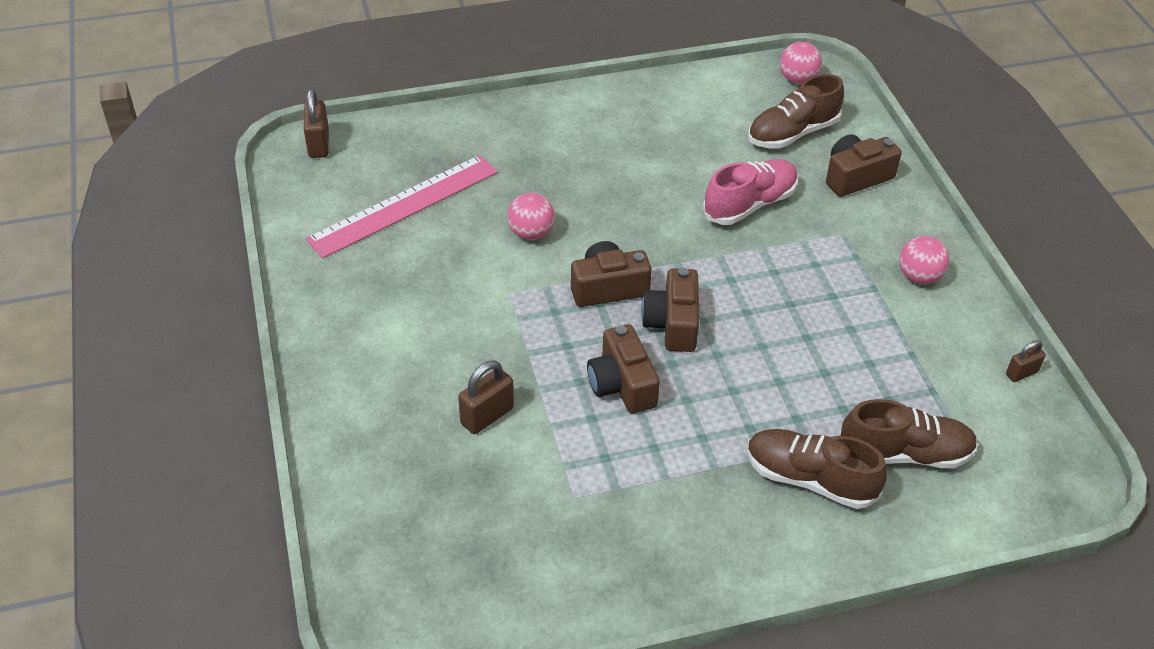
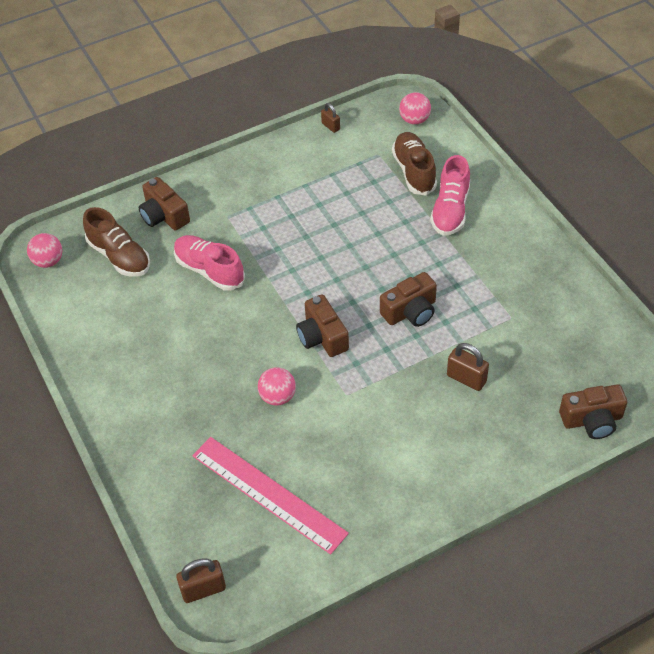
camera: 100 degrees left, 5 degrees up
(672, 323) = (345, 294): brown camera -> brown camera (592, 420)
(810, 479) = (450, 210): brown shoe -> pink shoe
(919, 277) = (260, 176): pink ball -> pink ball (414, 120)

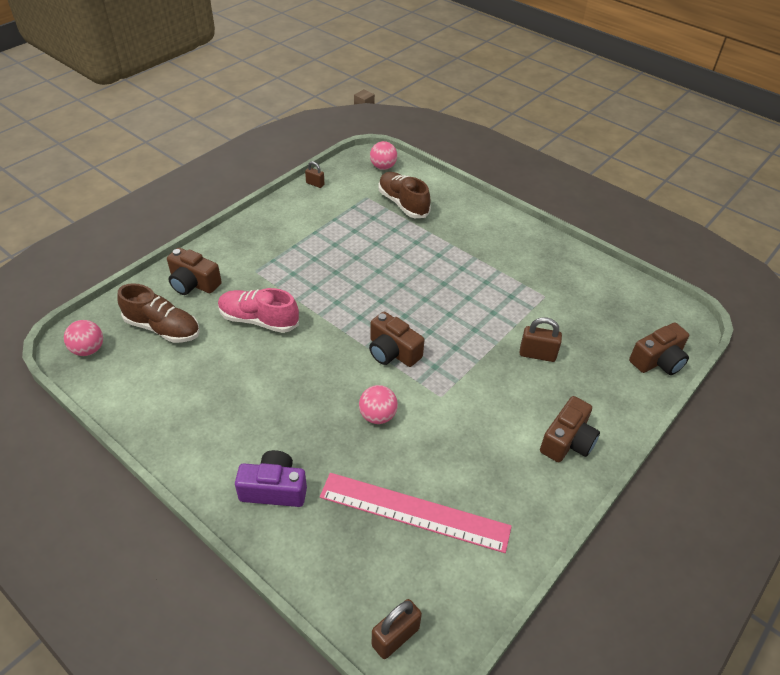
camera: 25 degrees left, 5 degrees down
(157, 437) = (274, 489): none -> purple camera
(410, 311) = (459, 311): brown camera -> brown camera (567, 441)
(450, 210) = (449, 226): pink shoe -> none

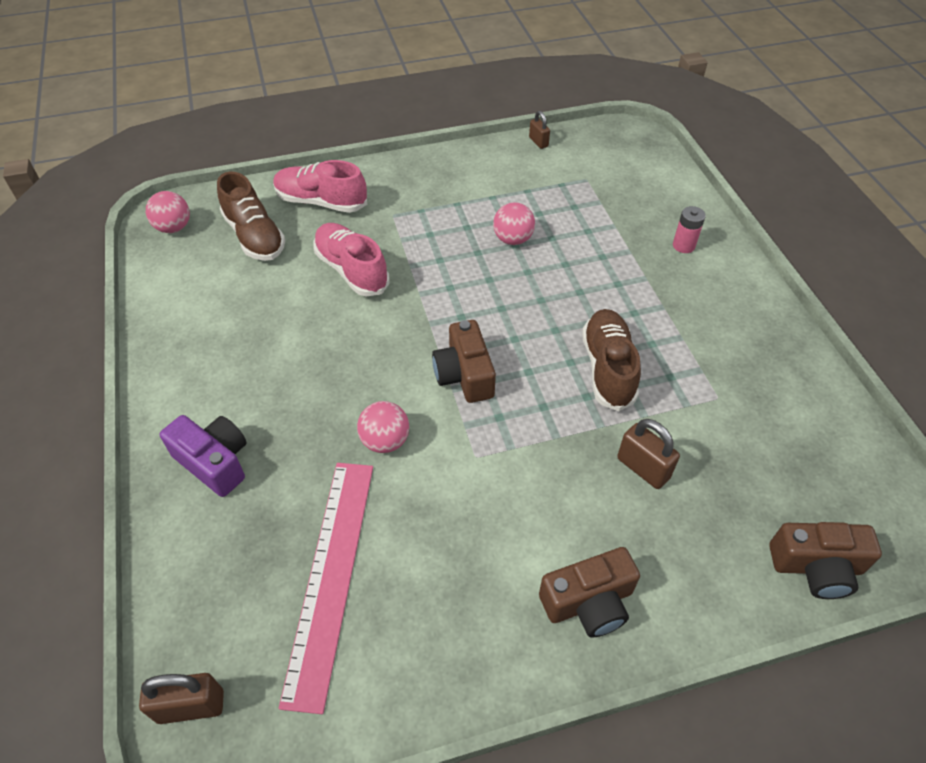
camera: 35 degrees right, 5 degrees up
(193, 283) = (321, 202): brown camera -> pink shoe
(383, 167) = (636, 150): pink ball -> pink ball (513, 239)
(403, 204) = (624, 204): brown shoe -> brown shoe (608, 368)
(414, 512) = (331, 576): pink ruler -> pink ruler turned 45 degrees clockwise
(458, 216) = (683, 245): none -> pink battery

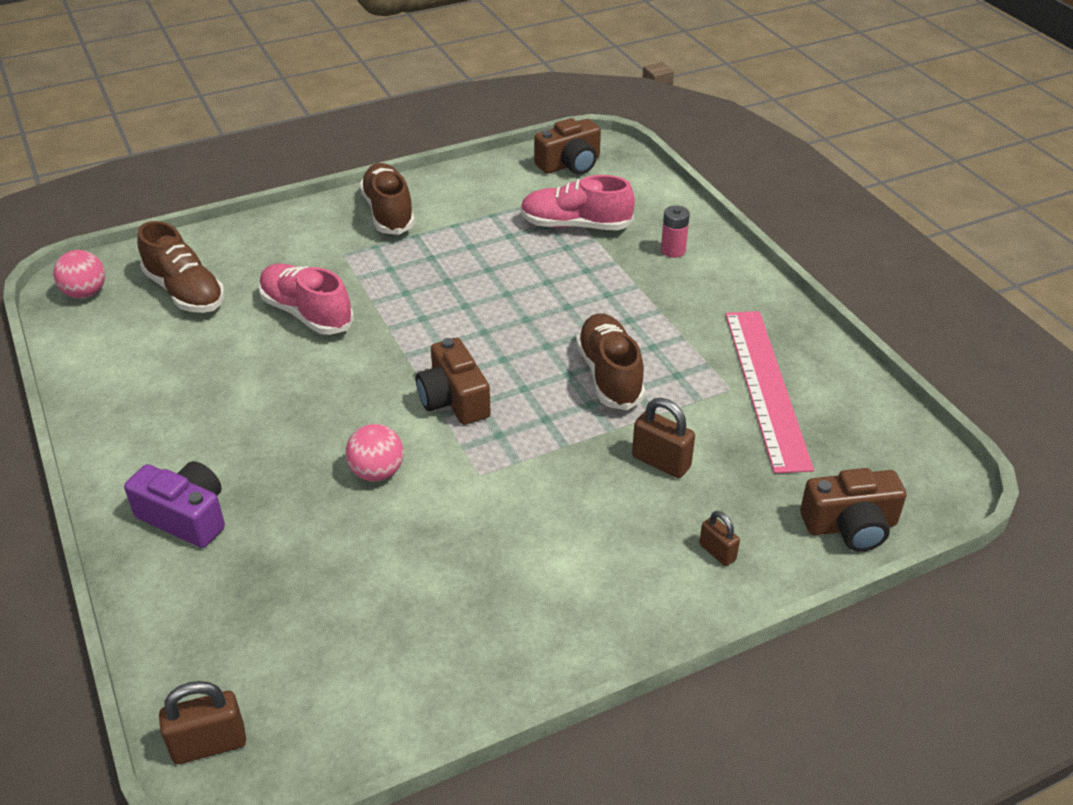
camera: 10 degrees left, 10 degrees down
(321, 202) = (257, 249): pink shoe -> pink shoe (575, 225)
(331, 576) = (341, 604): pink ruler -> pink ruler (766, 387)
(437, 178) = (388, 213): none -> brown shoe
(513, 239) = (484, 264): pink ball -> none
(538, 142) = (497, 165): brown padlock -> brown padlock (717, 552)
(589, 602) = (623, 589): brown camera -> brown camera (570, 164)

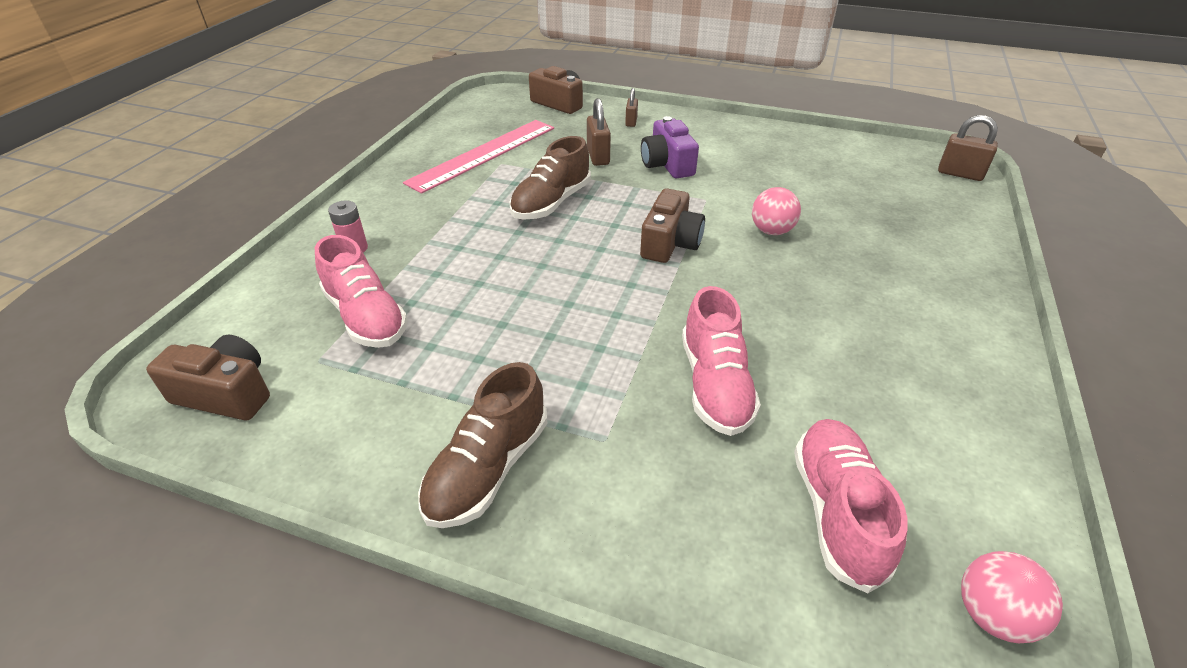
camera: 135 degrees left, 0 degrees up
(185, 292) = (837, 511): brown shoe -> pink shoe
(186, 517) = (934, 273): purple camera -> purple camera (667, 164)

